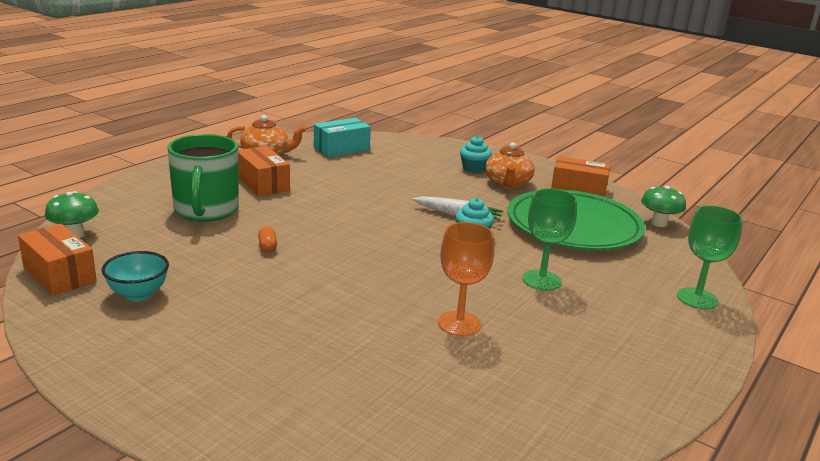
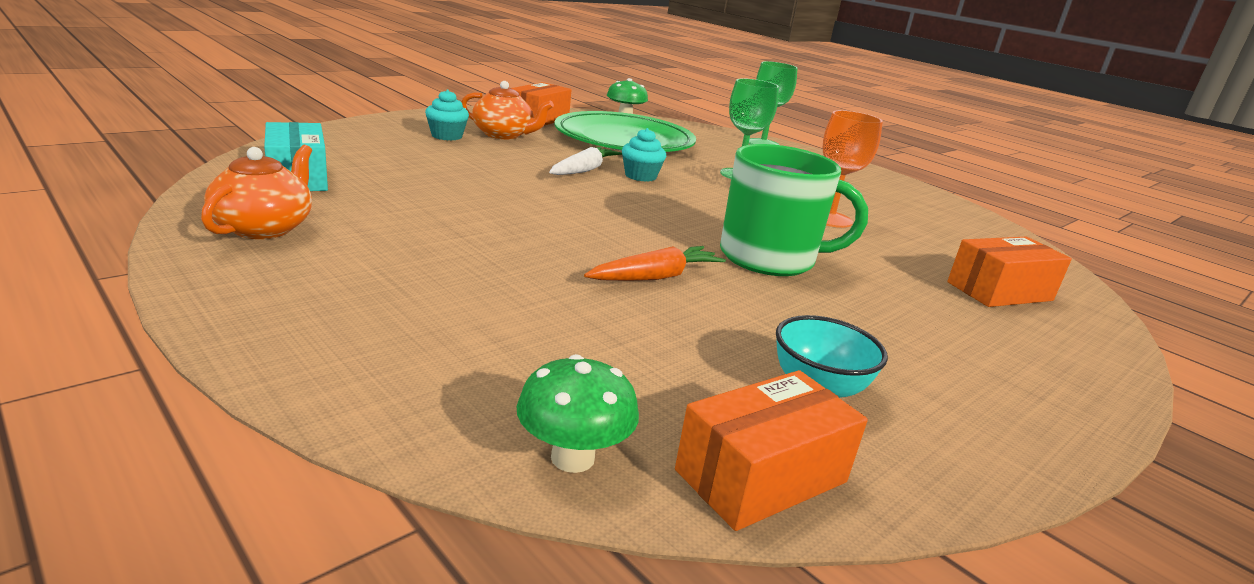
camera: 80 degrees left, 0 degrees up
(206, 210) = (501, 306): green mug -> green mug (770, 258)
(263, 183) = (407, 248): orange box -> orange box (999, 291)
(267, 247) = (655, 277): orange capsule -> orange carrot

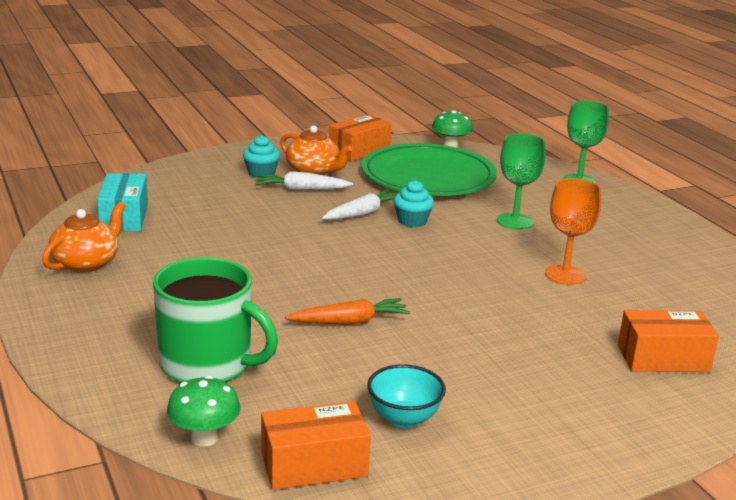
camera: 20 degrees right, 0 degrees up
(502, 150) = (302, 189): none -> white carrot
(770, 258) = (465, 311): green mug -> green mug (208, 365)

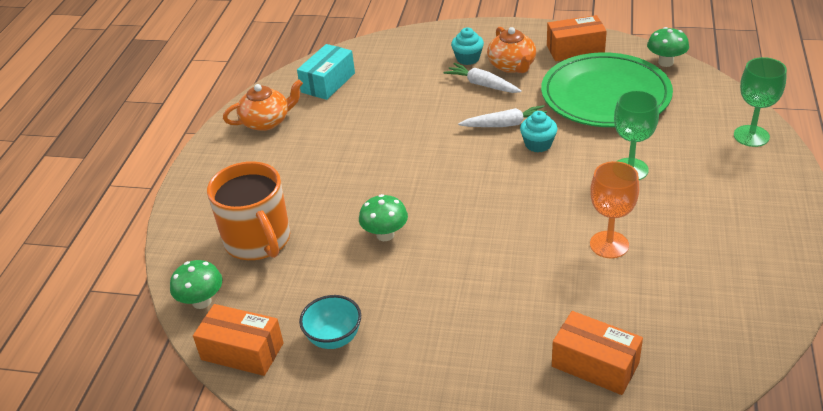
camera: 40 degrees right, 15 degrees up
(208, 365) = (258, 241): green mug -> orange mug
(349, 322) = (385, 235): orange carrot -> green mushroom

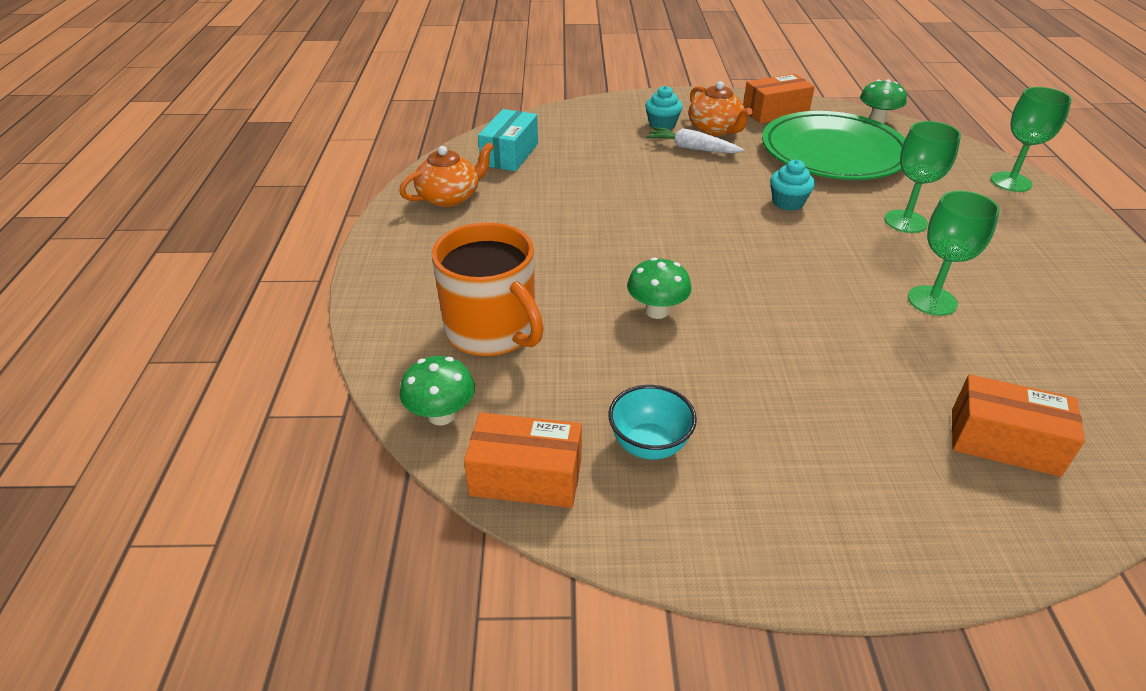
camera: 15 degrees left, 0 degrees up
(505, 124) = (739, 185): white carrot -> none
(609, 244) = (932, 301): orange goblet -> green goblet

